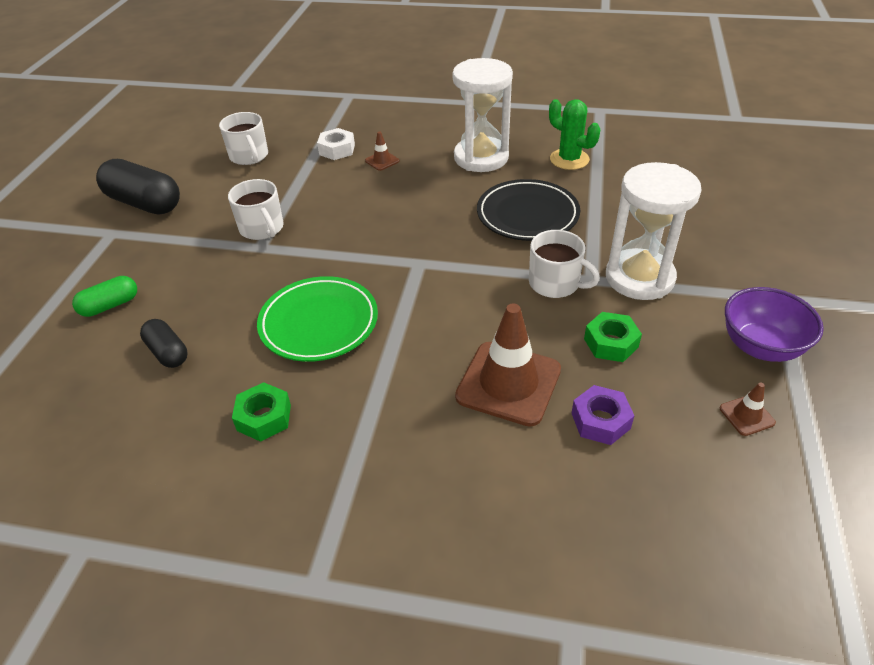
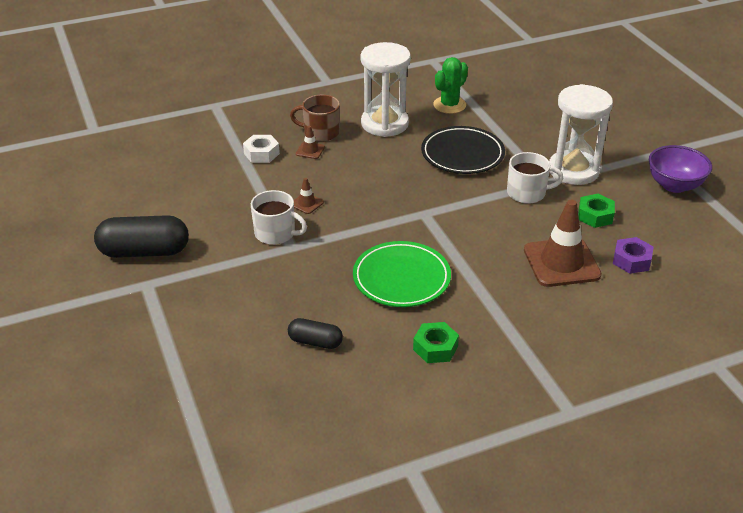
camera: 35 degrees left, 5 degrees down
(110, 305) = (224, 333): green capsule -> none
(249, 156) = (190, 183): white mug -> none
(411, 147) = (320, 132): none -> brown mug
(569, 159) = (449, 105): green cactus -> green cactus turned 60 degrees counterclockwise
(746, 415) = (700, 225): brown traffic cone -> brown traffic cone (306, 203)

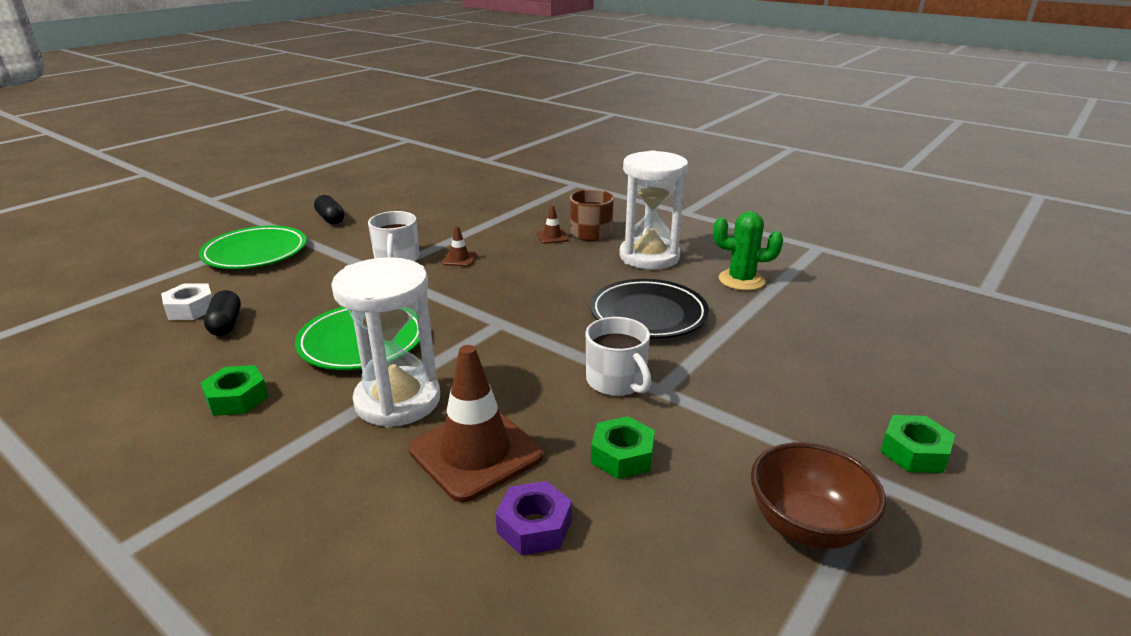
camera: 60 degrees right, 10 degrees down
(144, 251) = (330, 219): black capsule -> black capsule, size x0.55
(181, 309) = (255, 253): none -> green plate
(261, 153) = (521, 219): white nut -> white nut (190, 309)
(573, 170) = (717, 406): white hourglass -> white hourglass (398, 400)
(644, 134) = (914, 452): none -> green nut
(674, 185) = (806, 526): purple bowl -> brown bowl

